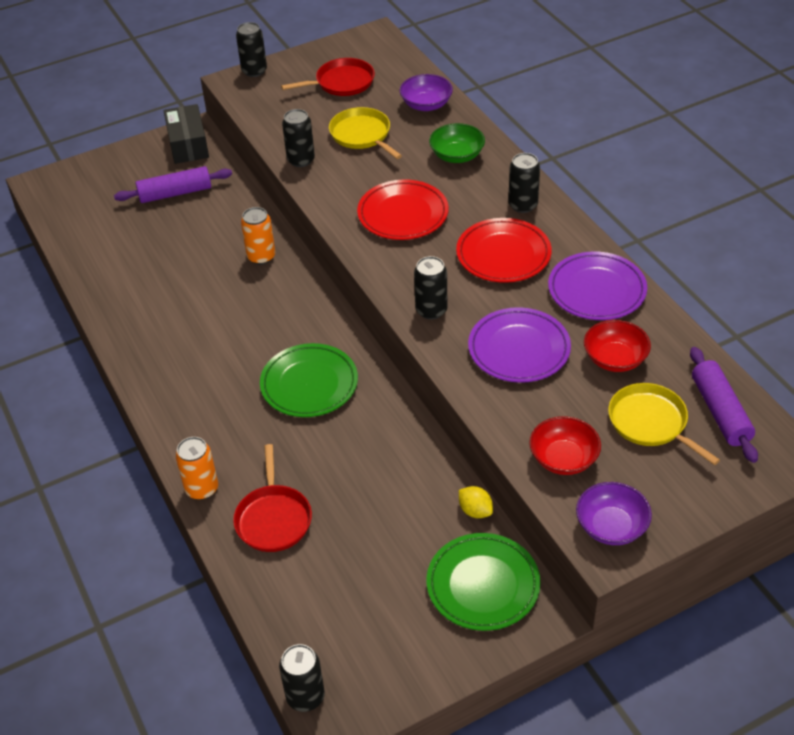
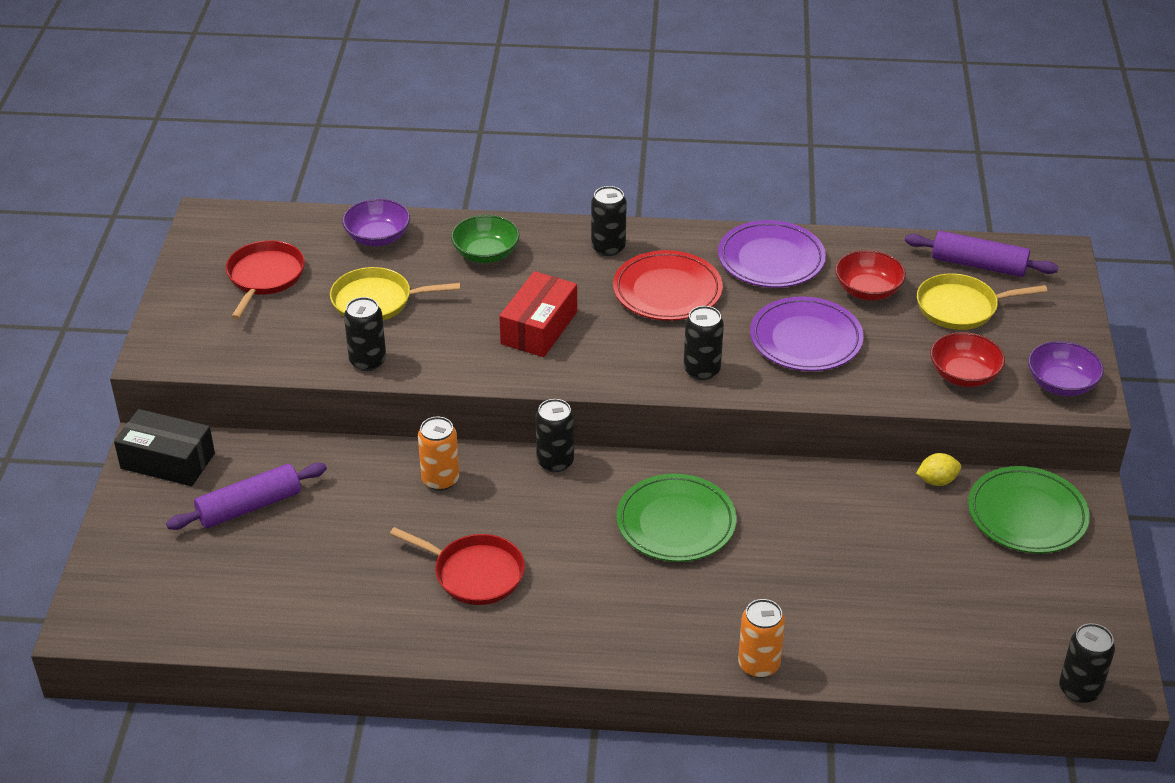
camera: 60 degrees left, 5 degrees down
(175, 193) = (249, 507): purple rolling pin -> purple rolling pin turned 45 degrees clockwise
(254, 71) = (156, 331): black can -> black can (555, 462)
(273, 519) = (842, 625): red pan -> red pan (475, 573)
(403, 214) = (539, 328): red plate -> red box

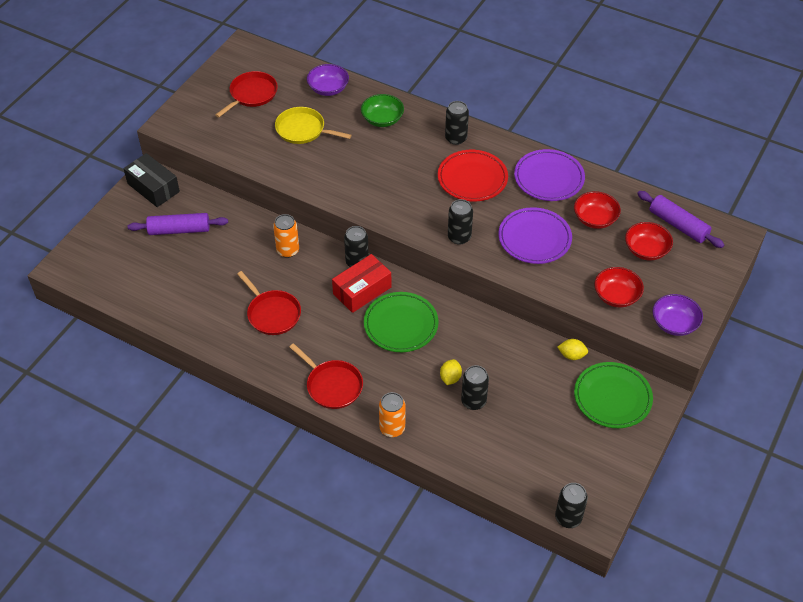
camera: 25 degrees right, 10 degrees up
(368, 361) = (275, 166): black can -> black can (473, 401)
(539, 328) = (383, 177): red box -> red box (362, 290)
(632, 639) = (332, 385): none -> red pan
(794, 568) = (450, 378): none -> yellow lemon
(960, 307) = (646, 250): yellow pan -> red bowl

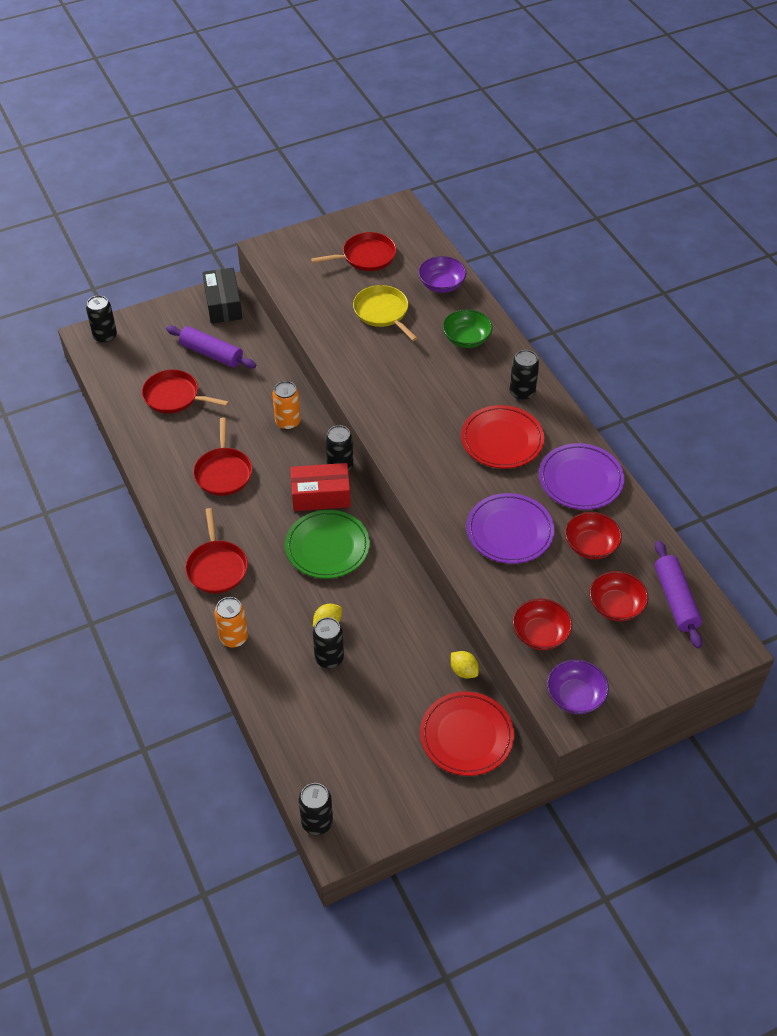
camera: 35 degrees right, 0 degrees up
(179, 277) = (174, 396): none -> red pan
(459, 237) = (436, 490): black can -> black can (105, 336)
(612, 397) = (466, 736): green plate -> red plate

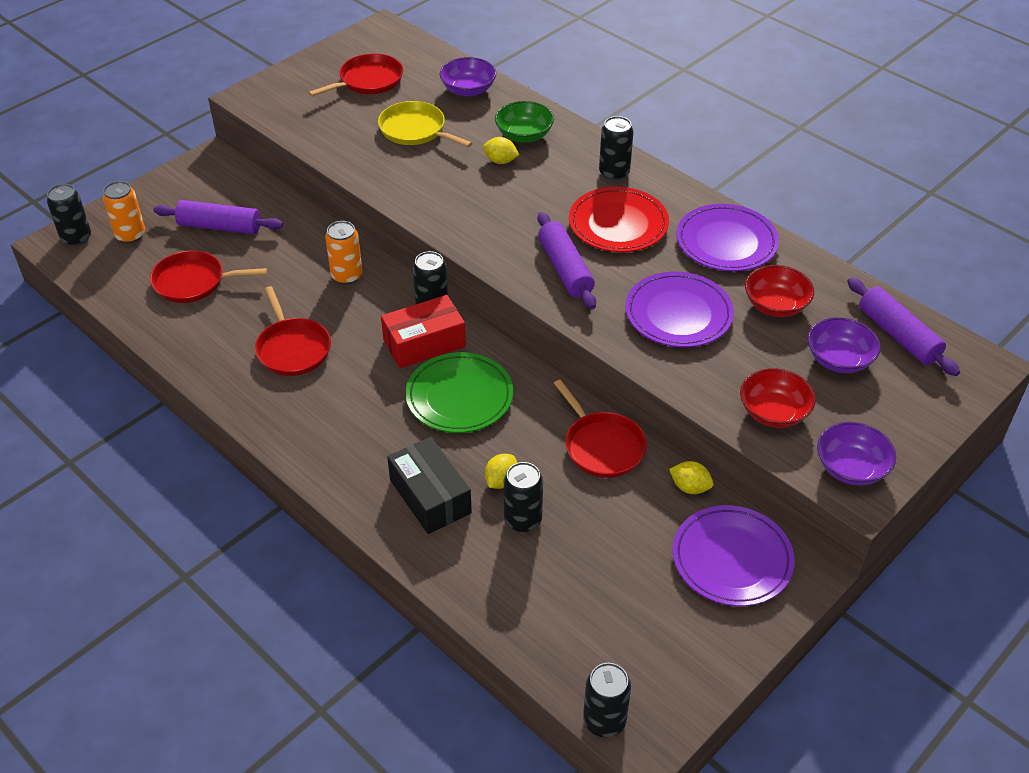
camera: 20 degrees left, 5 degrees down
(217, 567) = (333, 456): red pan -> red pan (602, 446)
(223, 304) = (211, 173): black box -> black box (430, 496)
(234, 637) = (392, 531): orange can -> orange can (130, 235)
(436, 358) = (500, 161): none -> yellow lemon
(441, 468) = (565, 269): none -> purple rolling pin
(466, 736) = (732, 559): red plate -> purple plate
(616, 606) = (839, 359): red bowl -> purple bowl

